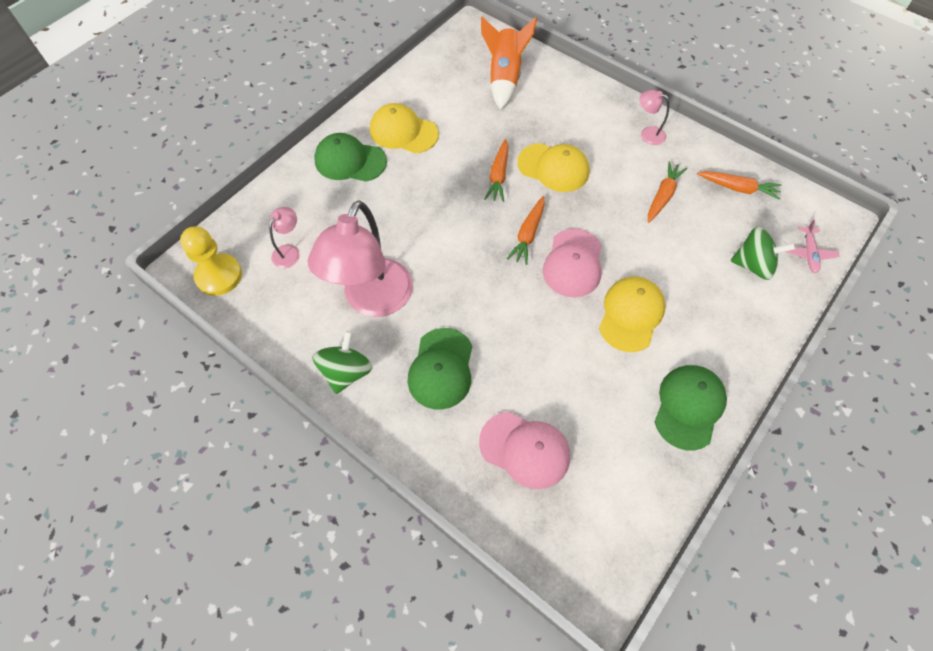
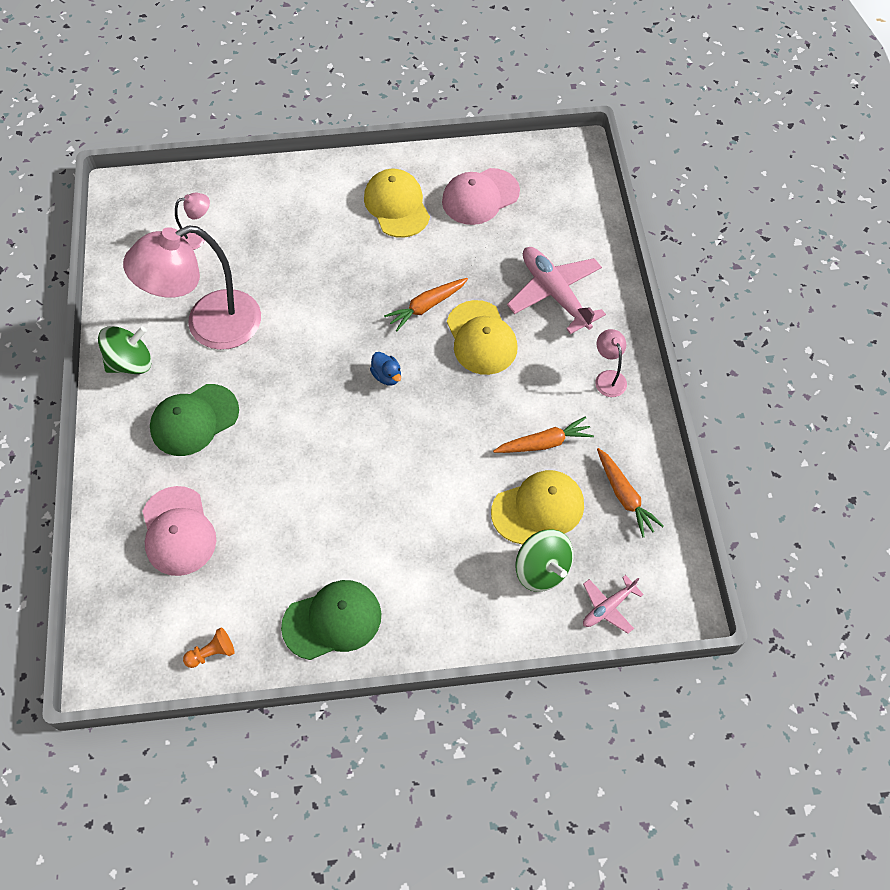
camera: 45 degrees right, 0 degrees up
(219, 276) = (131, 216): yellow pawn -> none
(350, 161) = (325, 198): green cap -> none
(504, 77) = (545, 222): orange rocket -> none
(528, 234) = (387, 376): orange carrot -> blue duck
(561, 111) = (554, 293): none -> pink plane
(573, 263) = (391, 431): pink cap -> pink cap (480, 197)
(631, 314) = (383, 512): yellow cap -> yellow cap (538, 508)
(648, 503) = (212, 653): none -> orange pawn

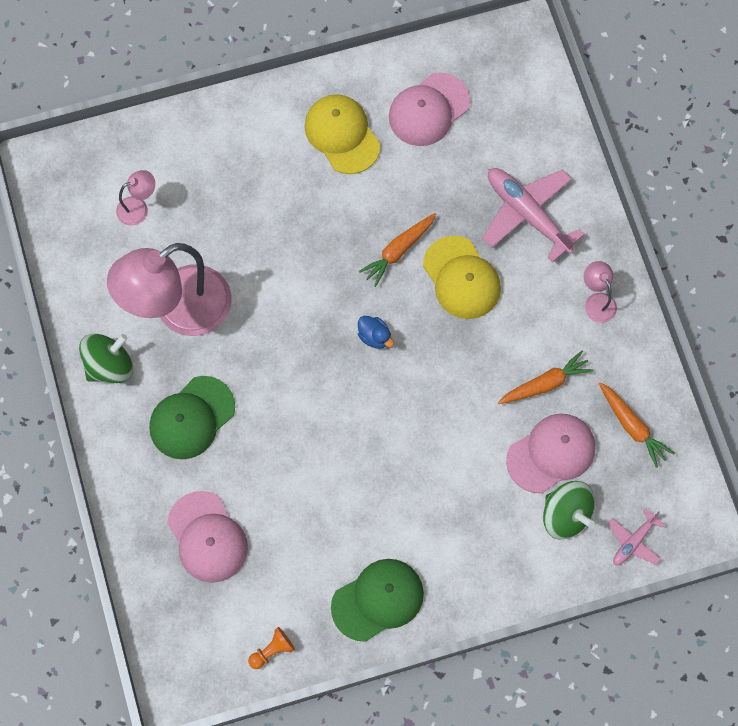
camera: 10 degrees left, 10 degrees up
(538, 508) = (551, 453): yellow cap -> pink cap

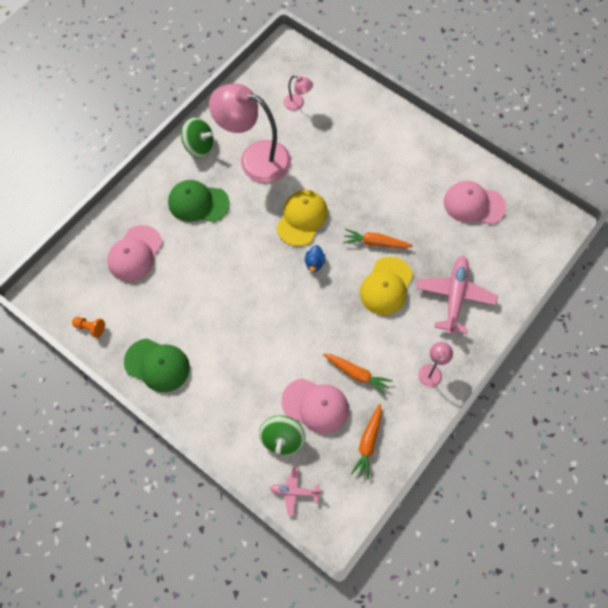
camera: 55 degrees right, 5 degrees down
(342, 135) = (421, 171): yellow cap -> yellow cap (302, 218)

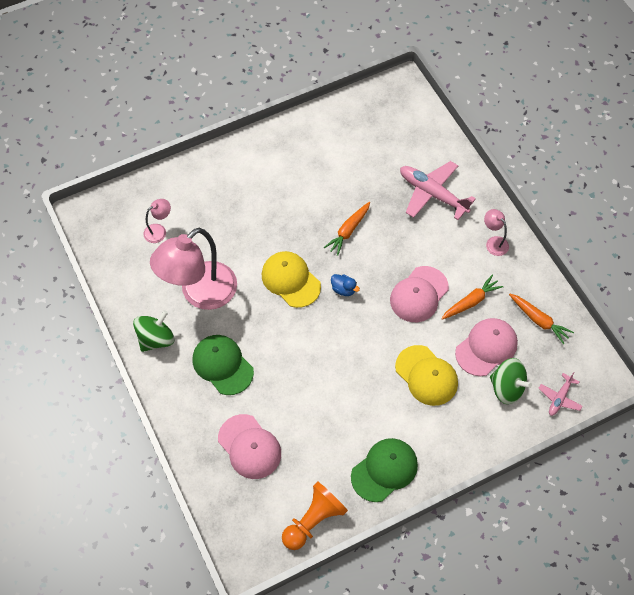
camera: 65 degrees left, 5 degrees down
(90, 328) = (313, 520): orange pawn -> orange pawn, size x1.95
(198, 203) = (222, 365): green cap -> green cap turned 105 degrees clockwise
(386, 286) = (396, 241): yellow cap -> yellow cap (426, 375)
(473, 204) = (350, 139): pink cap -> pink cap (419, 294)

